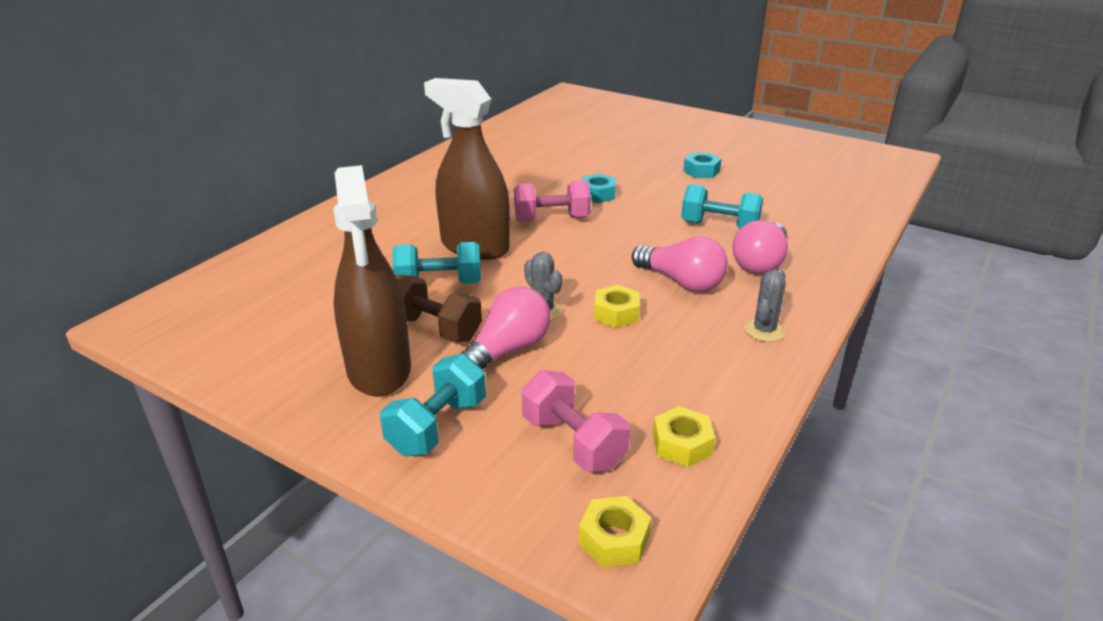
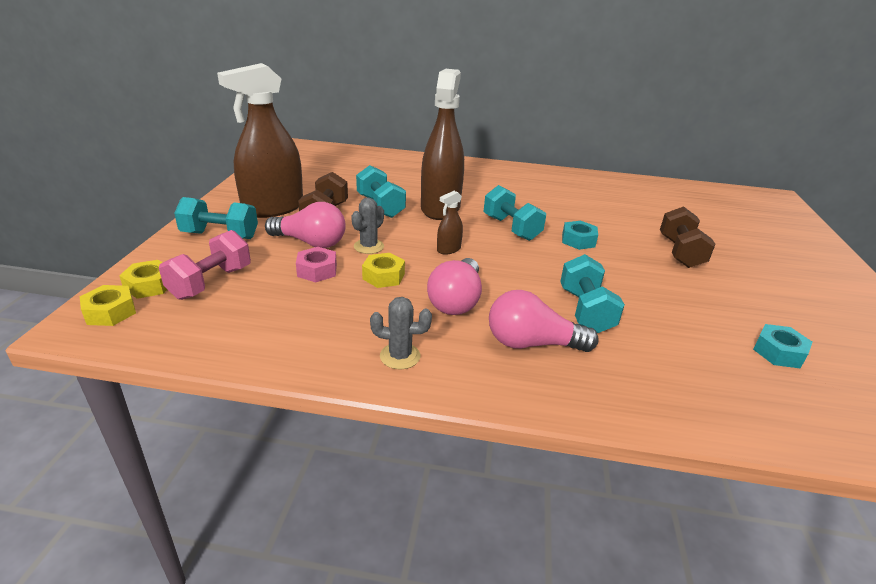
camera: 65 degrees right, 0 degrees up
(551, 219) = (511, 228): pink dumbbell -> turquoise dumbbell
(577, 263) = (448, 249): none -> brown spray bottle
(582, 355) = (317, 270): none -> pink nut
(643, 160) = (680, 252): none -> brown dumbbell
(682, 444) = (215, 328): yellow nut -> yellow nut (149, 285)
(701, 171) = (701, 287): turquoise nut -> turquoise nut (778, 352)

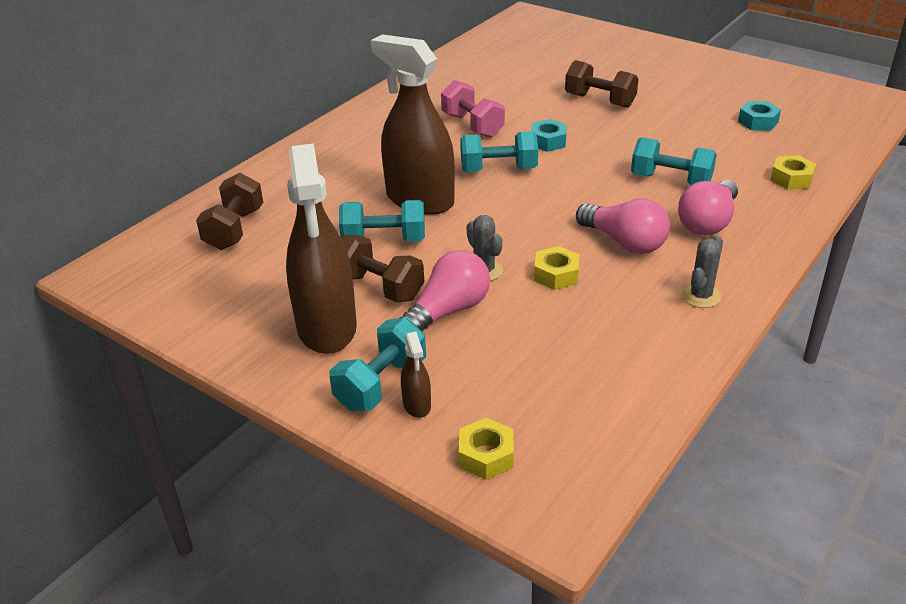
camera: 60 degrees left, 5 degrees up
(110, 312) = (536, 491): yellow nut -> yellow nut (791, 179)
(211, 282) = (505, 402): pink dumbbell -> pink dumbbell (472, 125)
(317, 270) = (519, 317): pink nut -> none
(359, 165) = (234, 229): none -> brown dumbbell
(448, 249) = (521, 220): brown spray bottle -> brown spray bottle (417, 404)

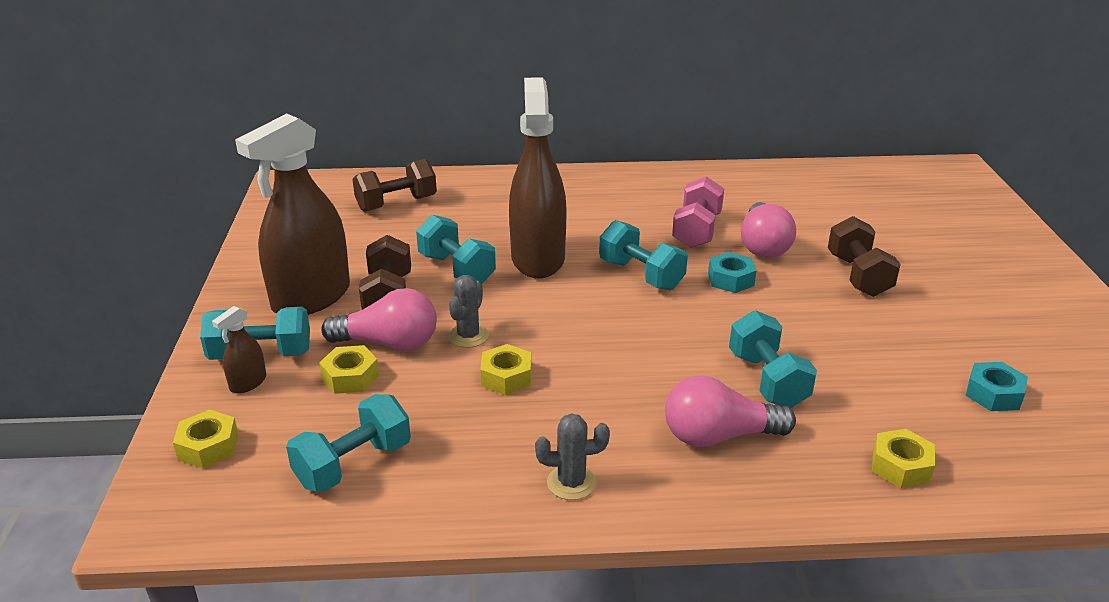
camera: 50 degrees right, 5 degrees down
(472, 346) = (350, 377): none -> yellow nut
(588, 384) = (353, 464): none -> turquoise dumbbell
(624, 242) = (610, 395): pink light bulb -> pink light bulb (763, 245)

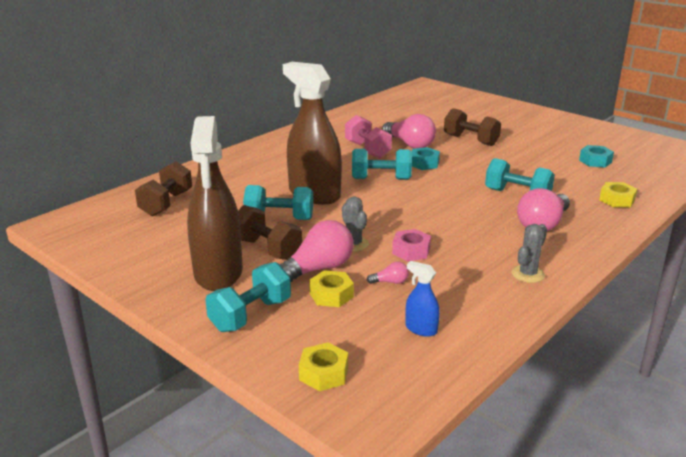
camera: 45 degrees left, 5 degrees down
(248, 383) = (276, 332): brown spray bottle -> none
(353, 464) = (421, 329): turquoise dumbbell -> blue spray bottle
(422, 397) = (390, 282): none -> pink light bulb
(506, 377) = (411, 251): yellow nut -> pink nut

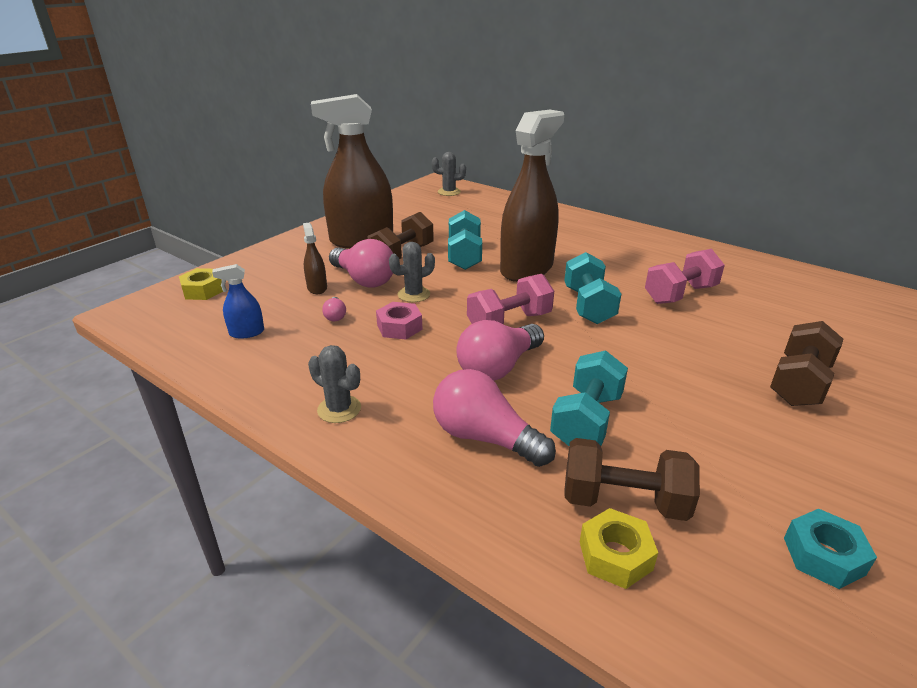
camera: 85 degrees right, 5 degrees up
(95, 219) = (449, 192): none -> grey cactus
(166, 203) = (483, 210): brown dumbbell -> brown dumbbell (623, 501)
(250, 315) = (294, 258): turquoise dumbbell -> none
(331, 295) = (317, 288): yellow nut -> brown spray bottle
(404, 207) = (509, 322): none -> pink dumbbell
(409, 144) = (728, 325): pink light bulb -> pink light bulb (498, 367)
(421, 329) = (247, 332): blue spray bottle -> blue spray bottle turned 135 degrees counterclockwise
(424, 163) = (661, 337): turquoise nut -> none

